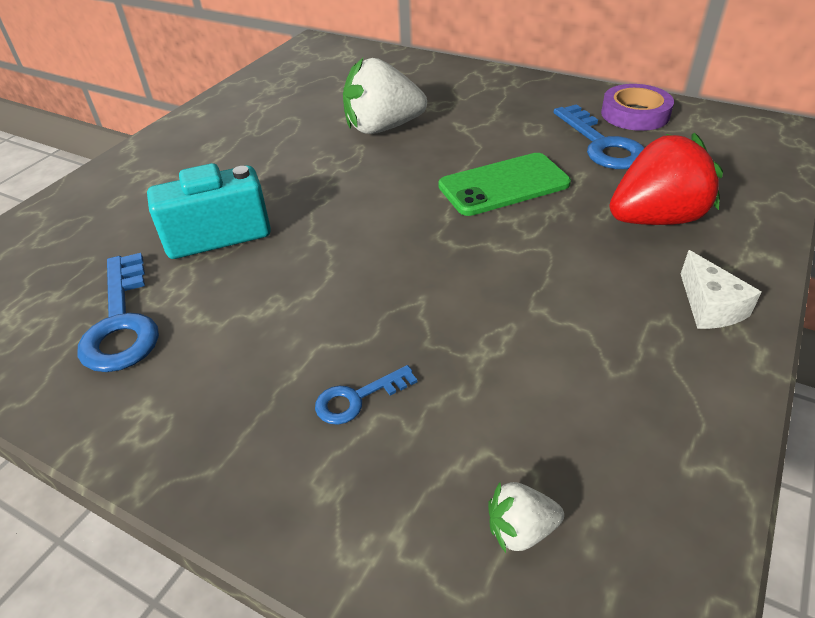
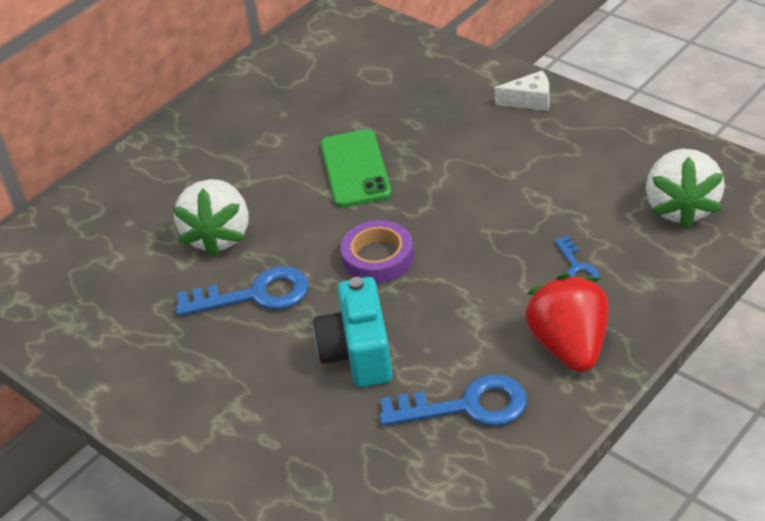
camera: 75 degrees left, 0 degrees up
(520, 530) = (681, 207): white strawberry -> white strawberry, size x2.15
(602, 145) = (318, 105): blue key -> blue key (255, 295)
(635, 114) = (277, 77): purple tape -> purple tape (378, 257)
(655, 219) = (431, 101): red strawberry -> red strawberry (569, 346)

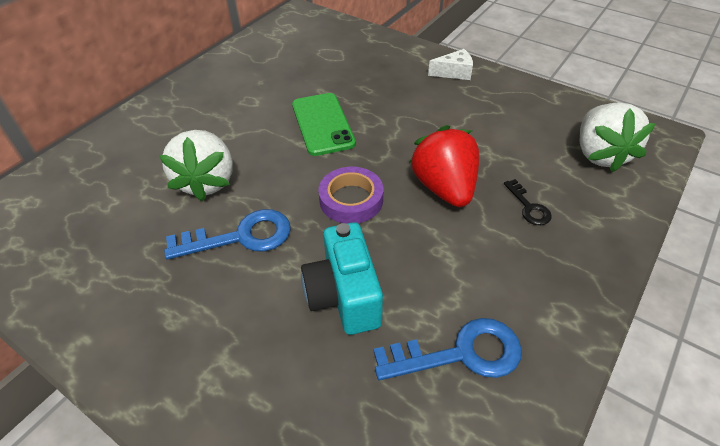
camera: 10 degrees left, 5 degrees up
(569, 346) = (544, 284): red strawberry -> red strawberry (444, 188)
(577, 267) = (529, 207): blue key -> black key

